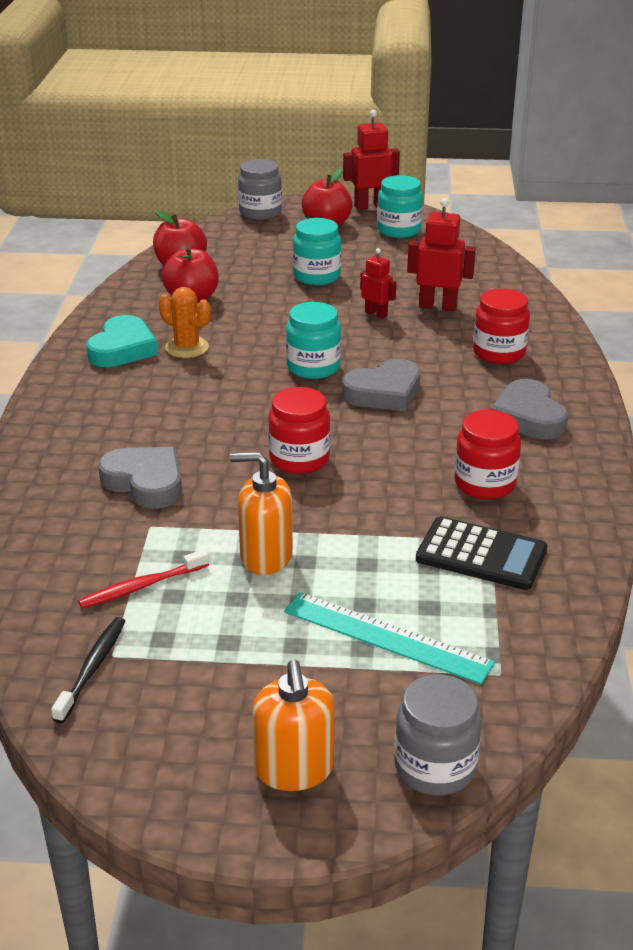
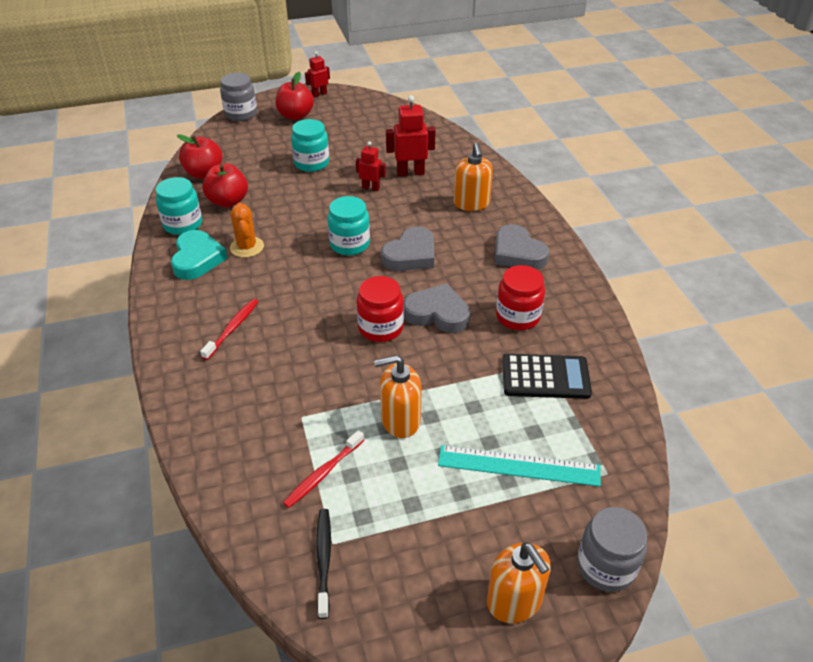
camera: 20 degrees left, 10 degrees up
(122, 424) = (232, 328): none -> red toothbrush
(145, 482) = (277, 378): grey heart -> grey heart (437, 313)
(187, 347) = (247, 247): orange cactus -> orange cactus turned 60 degrees clockwise
(370, 206) = (319, 94): red robot -> red robot, size x0.62
(399, 230) = (350, 112): turquoise jar -> turquoise jar (183, 224)
(499, 353) = (471, 203): red jar -> orange soap dispenser

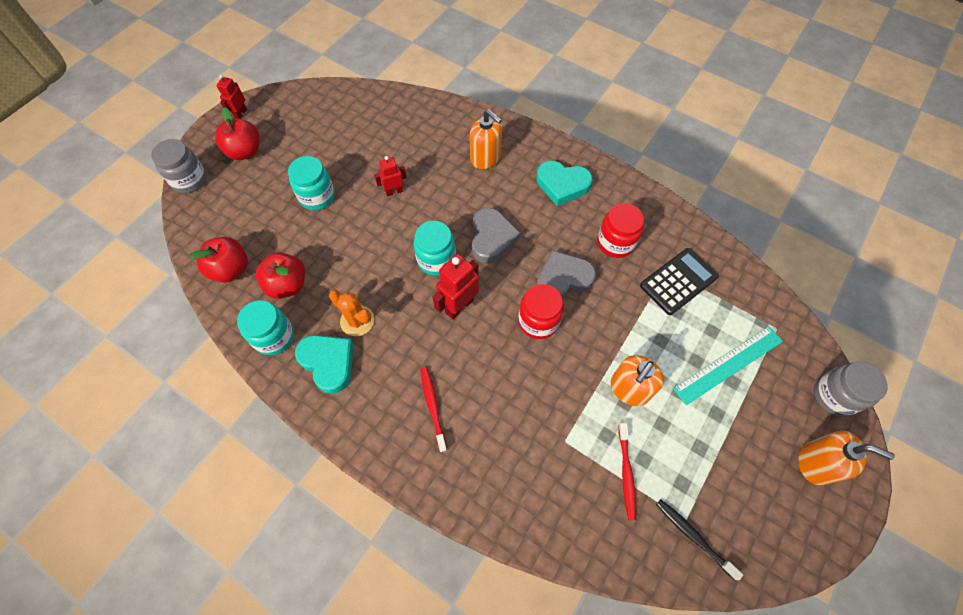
camera: 40 degrees left, 20 degrees up
(410, 172) = (409, 155): red robot -> red robot (459, 306)
(517, 253) = (562, 185): grey heart -> turquoise heart

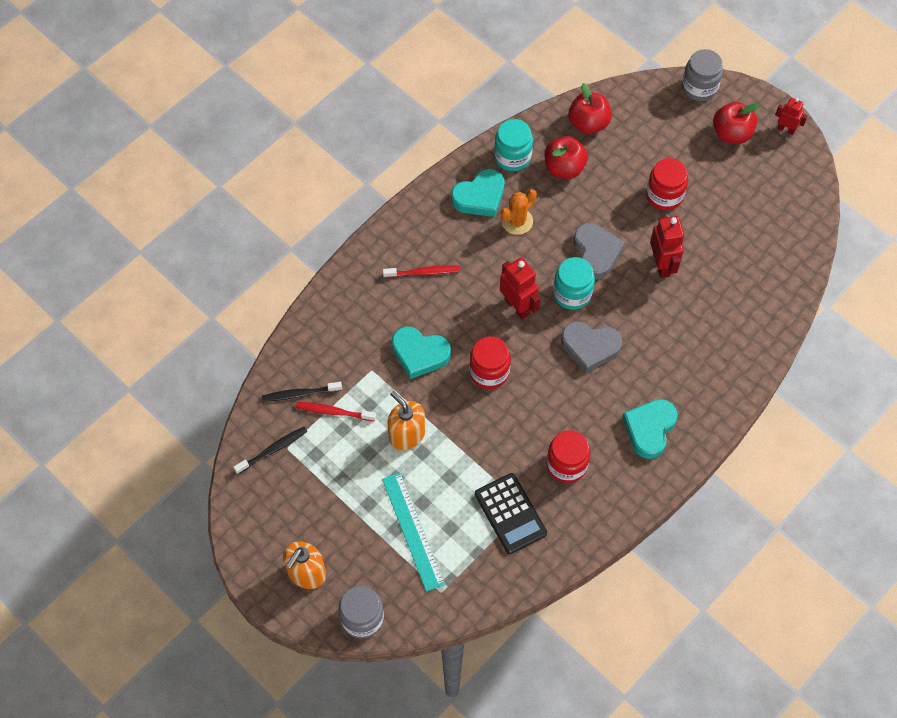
camera: 100 degrees right, 0 degrees up
(317, 196) = (664, 195): turquoise jar -> red jar
(394, 191) = (662, 265): red robot -> red robot, size x1.62
(486, 158) = (697, 358): orange soap dispenser -> none
(533, 393) = (419, 354): none -> turquoise heart
(563, 279) = (531, 403): grey heart -> grey heart (596, 253)
(615, 519) = (300, 394): none -> black toothbrush

